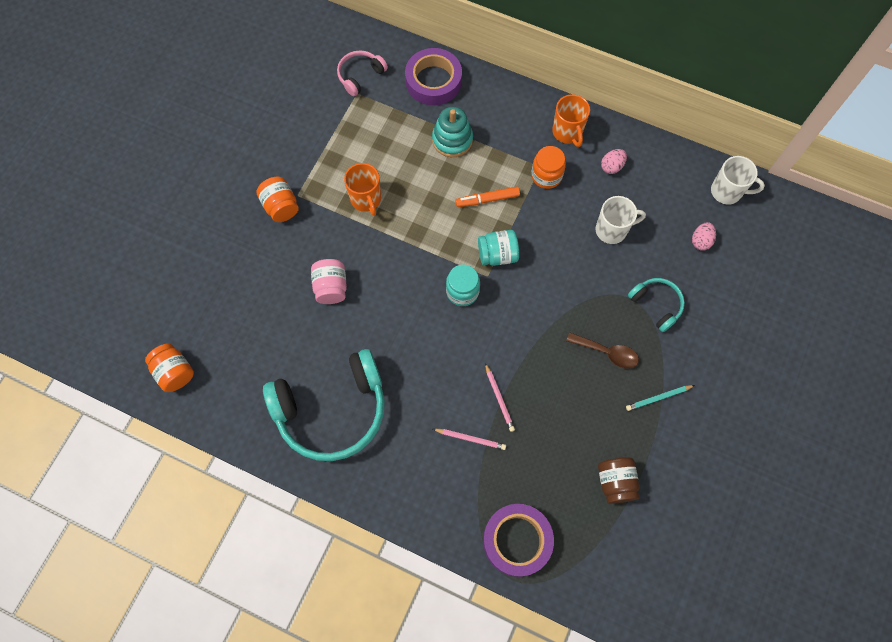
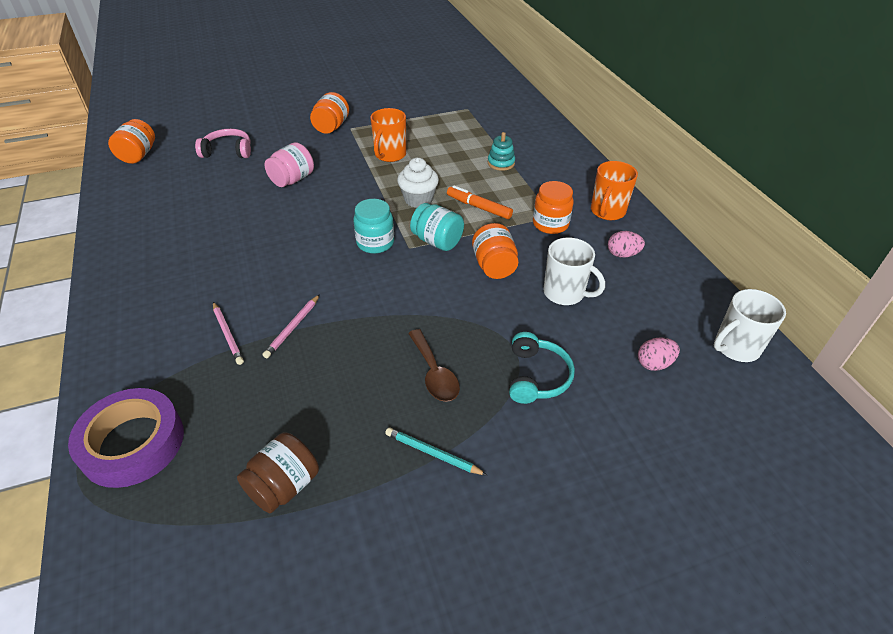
camera: 45 degrees right, 25 degrees down
(332, 411) = (176, 239): turquoise headphones -> none
(360, 75) = (482, 103): pink headphones -> pink headphones (228, 151)
(433, 81) = (532, 130): purple tape -> none
(441, 227) = (418, 199): none -> white cupcake
(452, 140) = (501, 163): turquoise stacking toy -> turquoise stacking toy, size x0.64
(552, 244) = (494, 266): none -> orange jar
(727, 191) = (735, 347): white mug -> white mug turned 90 degrees clockwise

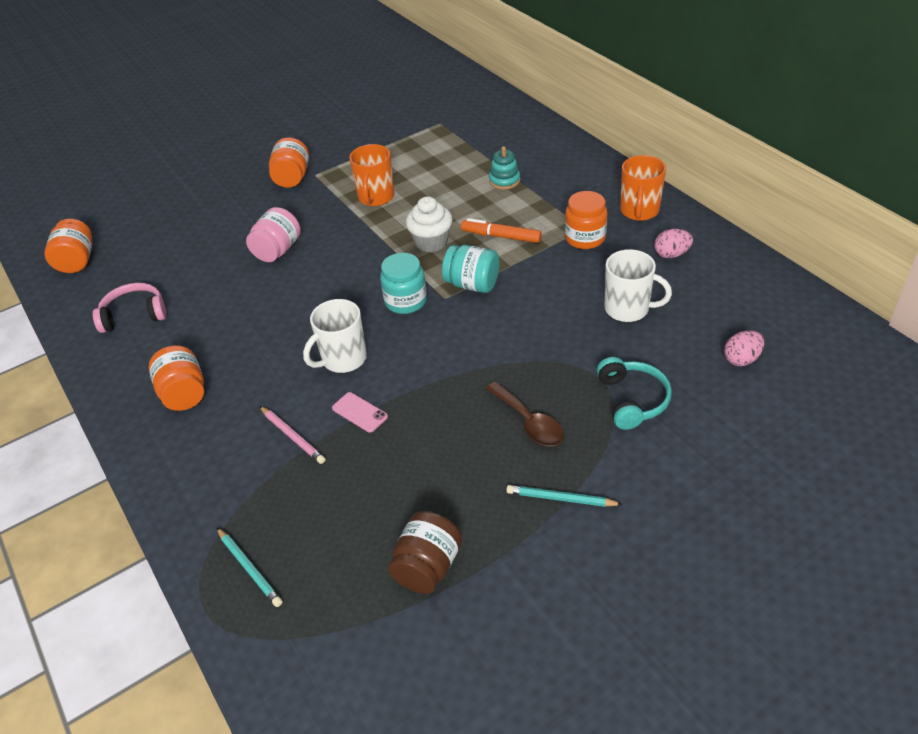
camera: 10 degrees left, 0 degrees up
(133, 443) = (249, 568): purple tape -> turquoise pencil
(228, 151) = (184, 233): pink headphones -> pink headphones (134, 315)
(293, 328) = (359, 412): pink pencil -> pink phone
(494, 266) = (544, 297): orange jar -> orange jar (184, 393)
(735, 347) = (813, 324): white mug -> white mug (343, 359)

